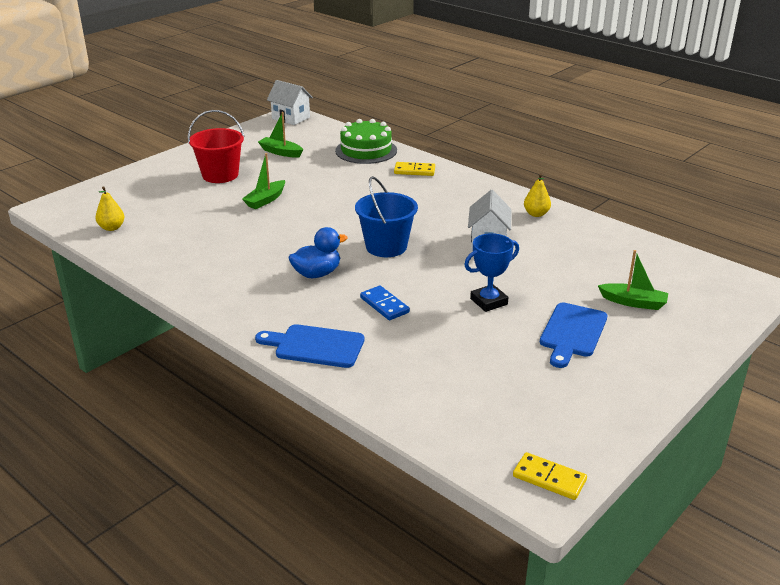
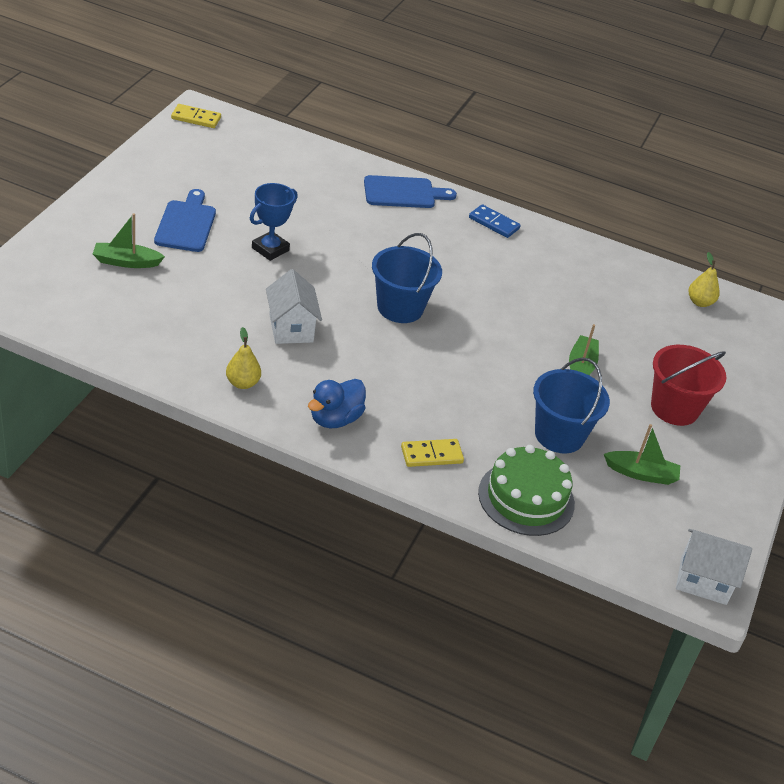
camera: 155 degrees right, 10 degrees up
(317, 274) = (449, 265): blue duck -> blue duck (335, 419)
(318, 171) = (559, 435): none -> blue bucket
(384, 305) = (366, 236): blue domino -> blue domino (494, 223)

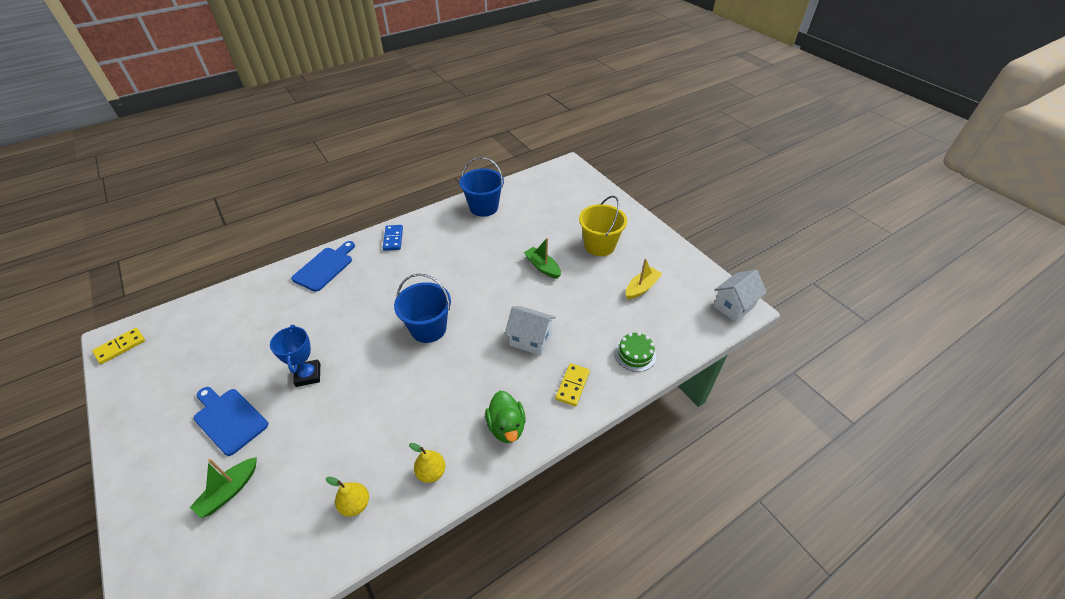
camera: 50 degrees left, 5 degrees up
(291, 328) = (399, 406): white house -> white house (530, 339)
(335, 419) = (506, 427): blue duck -> green duck
(494, 223) = (393, 239): blue domino -> blue domino turned 75 degrees counterclockwise
(526, 498) = (635, 354): green cake -> green cake, size x0.61
(559, 435) = (591, 308): blue bucket -> blue bucket (483, 207)
(641, 473) = (641, 287): green boat -> yellow boat
(674, 408) = (599, 245): red bucket -> yellow bucket
(700, 302) = (527, 190): yellow pear -> yellow pear (355, 504)

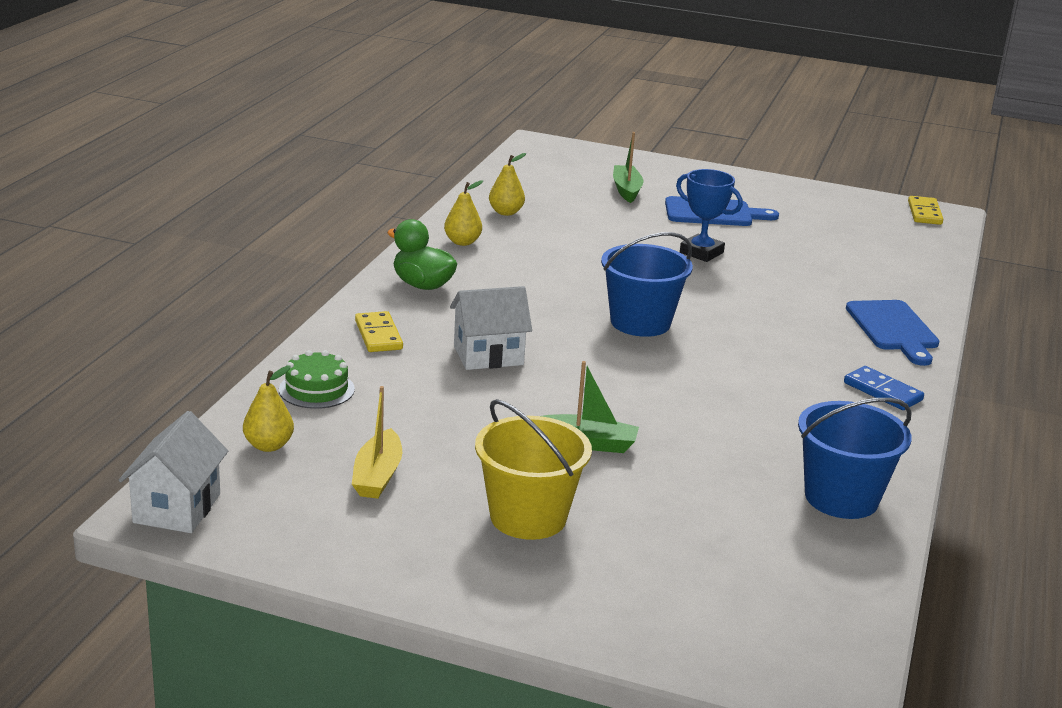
camera: 140 degrees right, 20 degrees down
(679, 325) = (268, 446): none -> yellow pear

